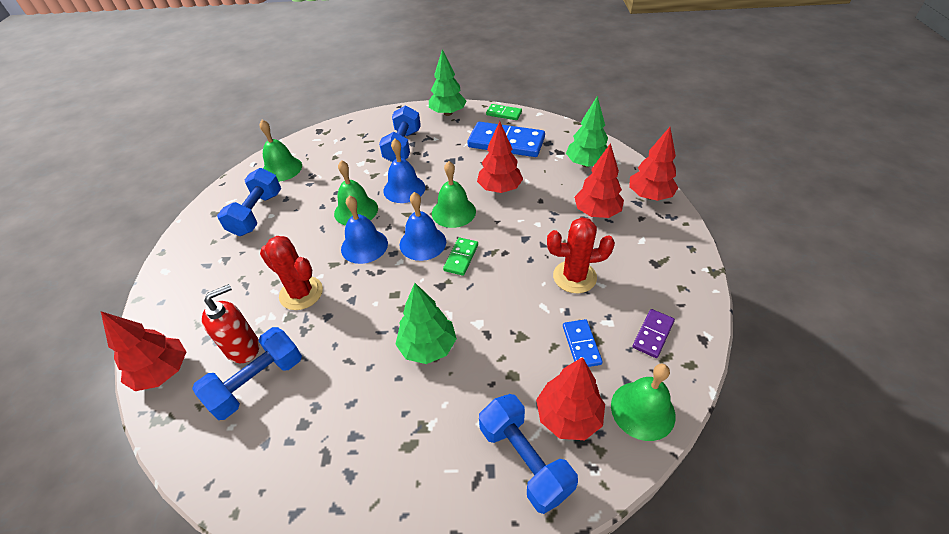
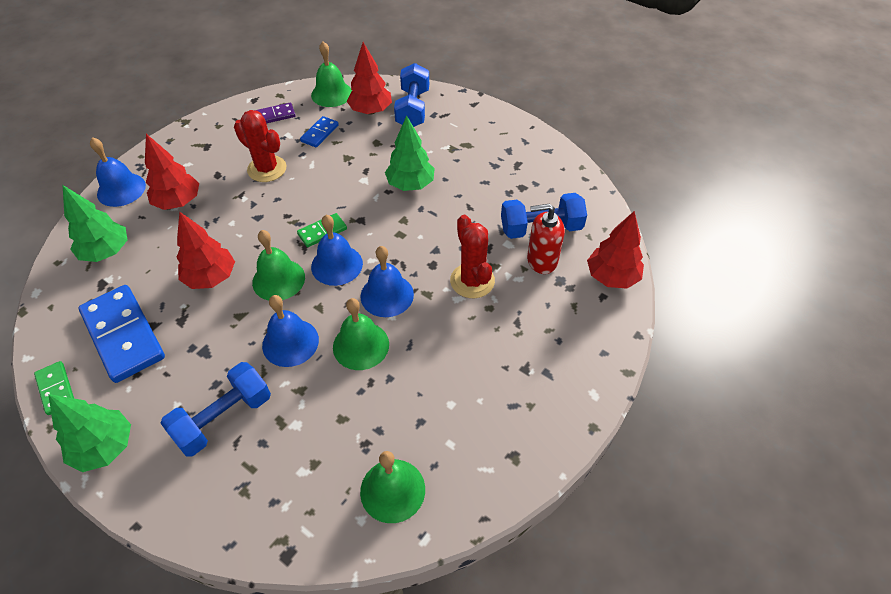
camera: 145 degrees left, 5 degrees up
(257, 214) = (465, 417): blue dumbbell -> none
(649, 196) = (121, 189): red tree -> blue bell

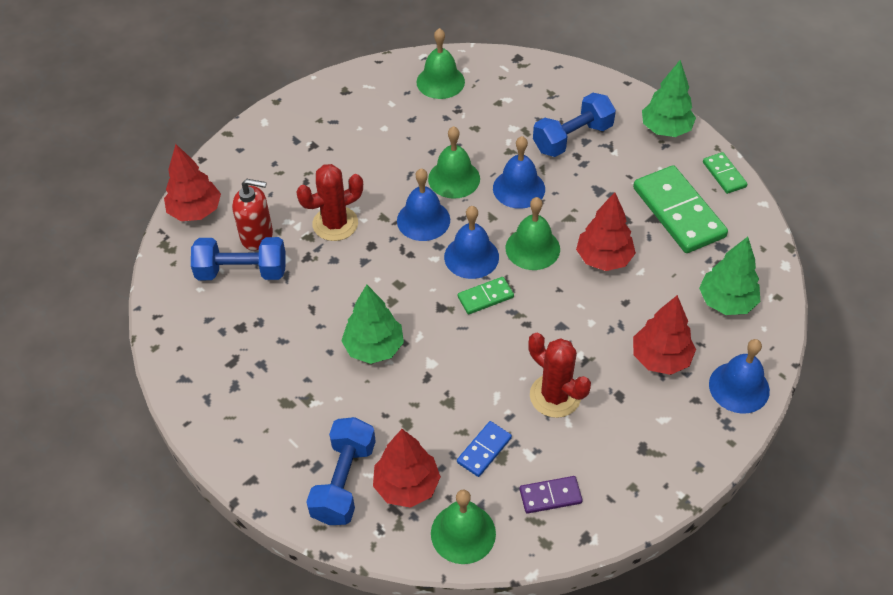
camera: 170 degrees left, 0 degrees up
(123, 335) = (678, 212): blue domino -> green domino
(472, 281) = (335, 224): red cactus -> red cactus turned 75 degrees clockwise

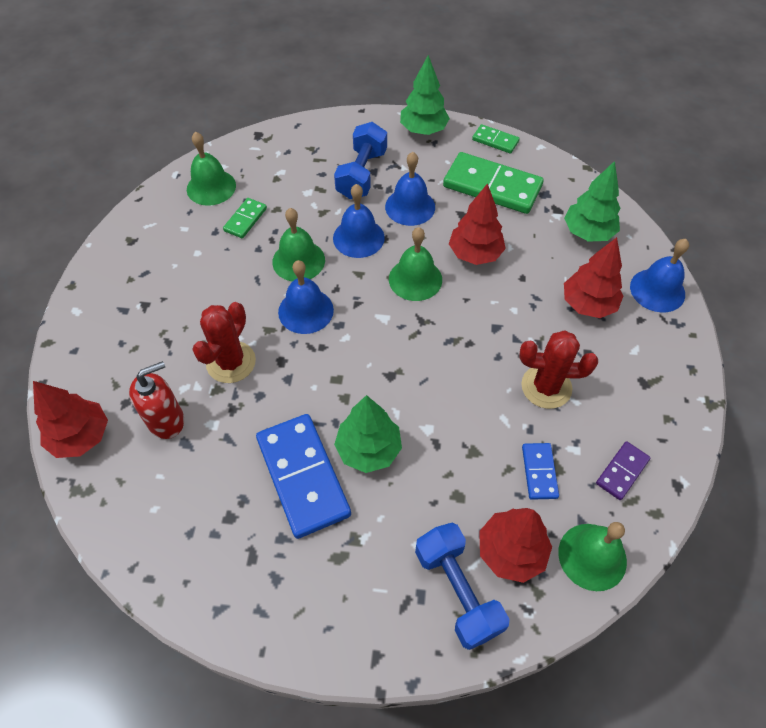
camera: 40 degrees left, 5 degrees up
(242, 271) = (182, 463): blue dumbbell -> none
(311, 334) = (302, 476): none -> blue domino
(471, 257) = (374, 316): blue bell -> blue bell (410, 206)
(485, 297) = (417, 343): green domino -> green domino (245, 219)

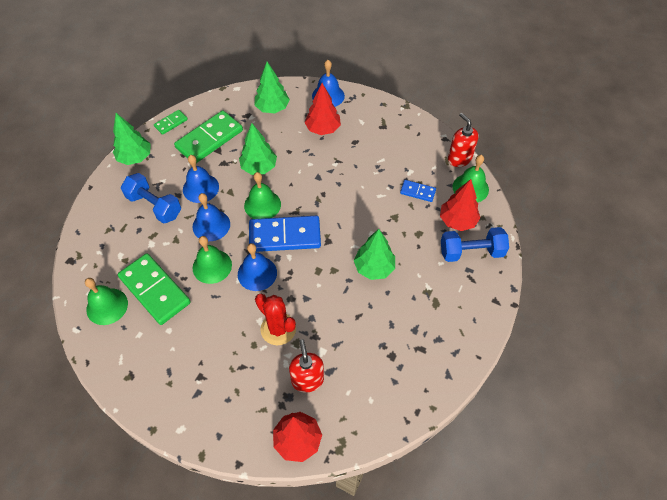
camera: 70 degrees left, 0 degrees up
(245, 219) = (154, 290): green domino -> green domino, size x2.02
(302, 476) = (379, 308): blue domino -> blue domino (285, 236)
(475, 254) = (259, 167): red tree -> green tree
(546, 387) = (368, 169): red cactus -> none
(622, 471) = (430, 157): purple domino -> none
(646, 521) = (459, 159): none -> red soap dispenser

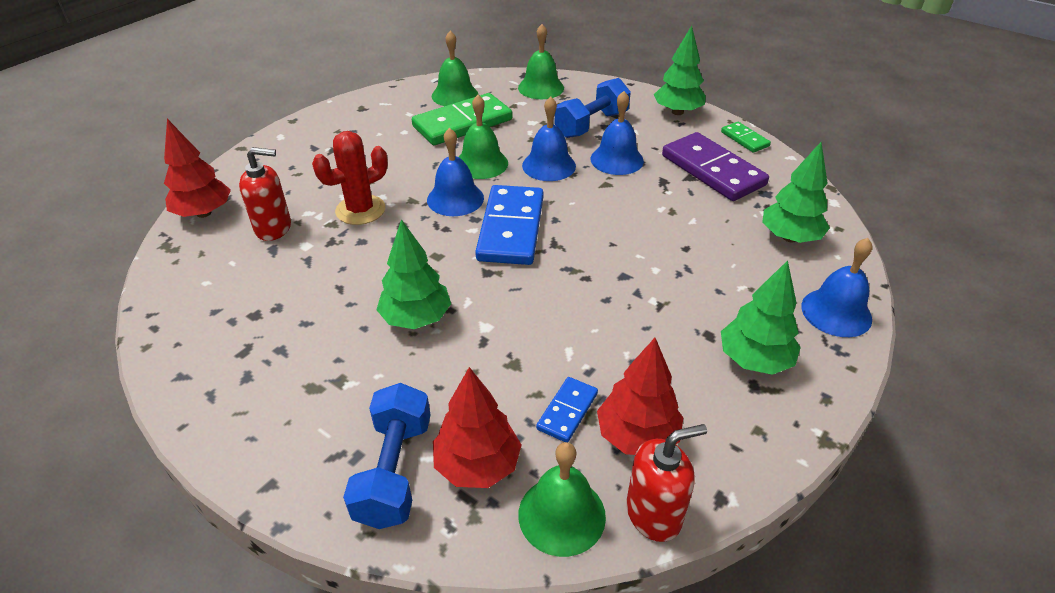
camera: 100 degrees right, 15 degrees down
(209, 139) = (713, 170): green domino -> purple domino
(259, 167) = (651, 213): green tree -> green tree (754, 360)
(262, 205) = (575, 211): green bell -> green bell (541, 88)
(323, 129) = (741, 294): red tree -> red tree (637, 436)

